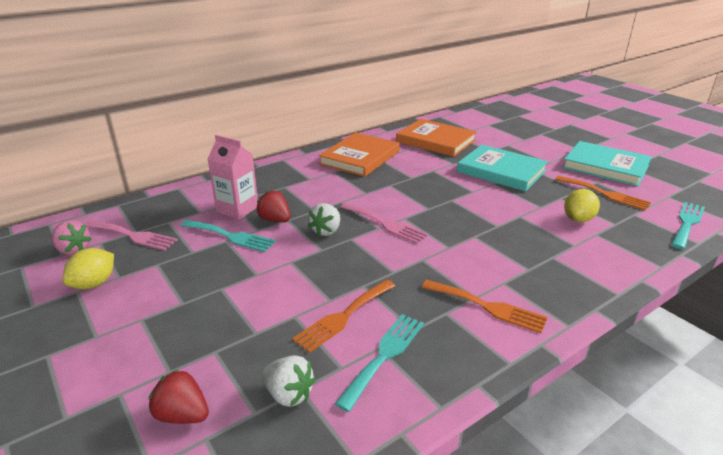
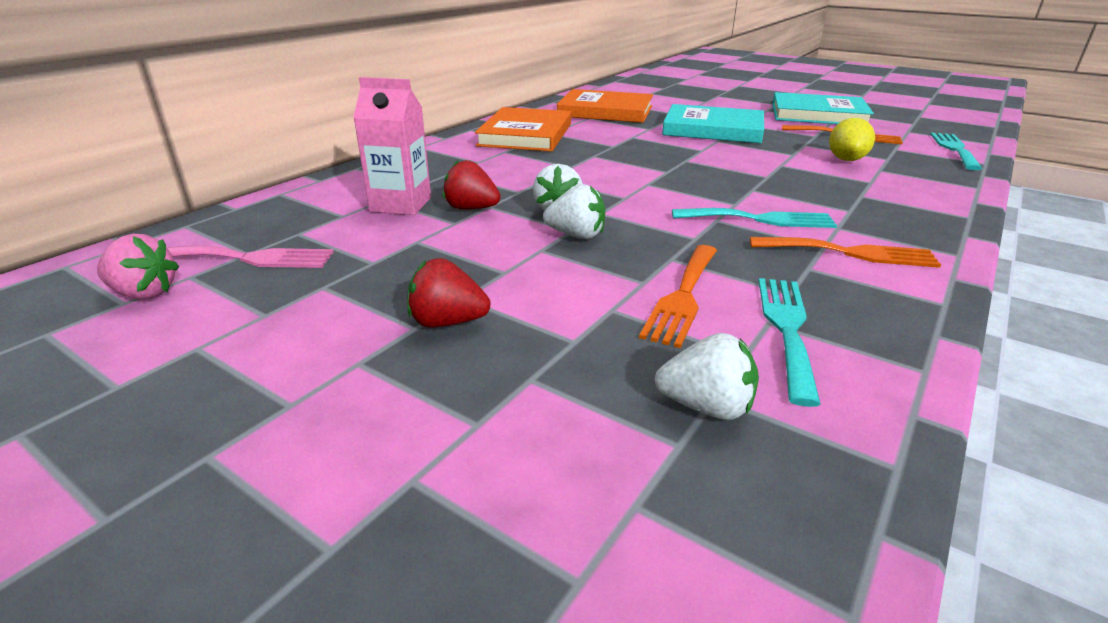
camera: 20 degrees left, 0 degrees up
(94, 284) = (224, 331): yellow lemon -> none
(182, 415) = (562, 481): red strawberry -> red strawberry (447, 322)
(230, 236) = (419, 235): turquoise fork -> turquoise fork (760, 219)
(320, 254) = (576, 235): none -> white strawberry
(385, 224) = (630, 192): pink fork -> none

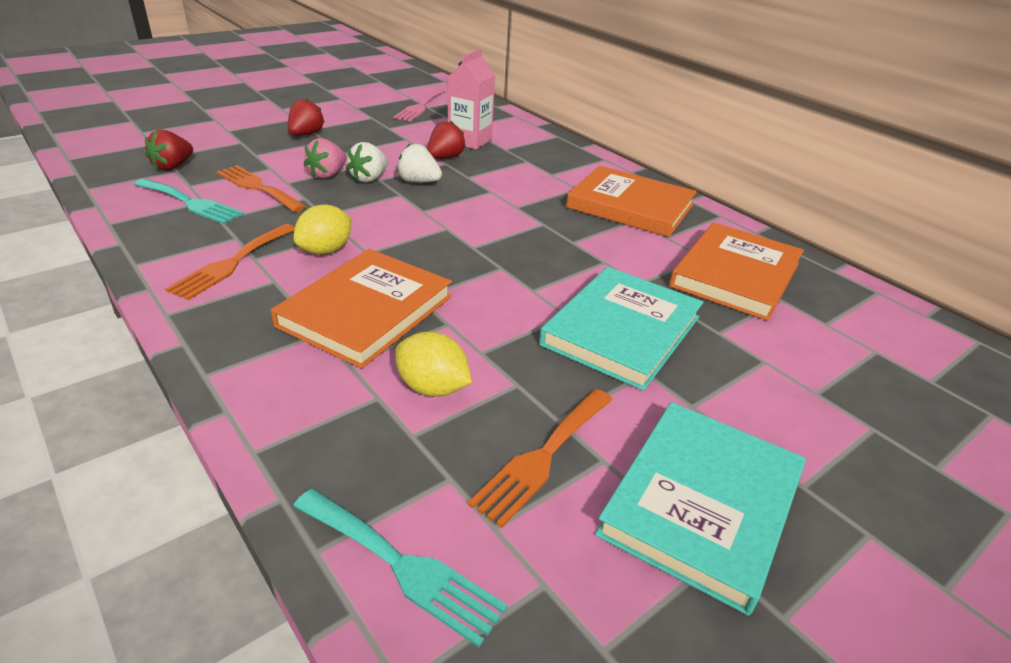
camera: 105 degrees right, 5 degrees up
(144, 293) = (400, 91): pink strawberry -> pink strawberry (327, 175)
(706, 407) = (173, 166): white strawberry -> red strawberry
(760, 219) = (325, 250): turquoise fork -> yellow lemon
(812, 187) = (366, 311): none -> orange book

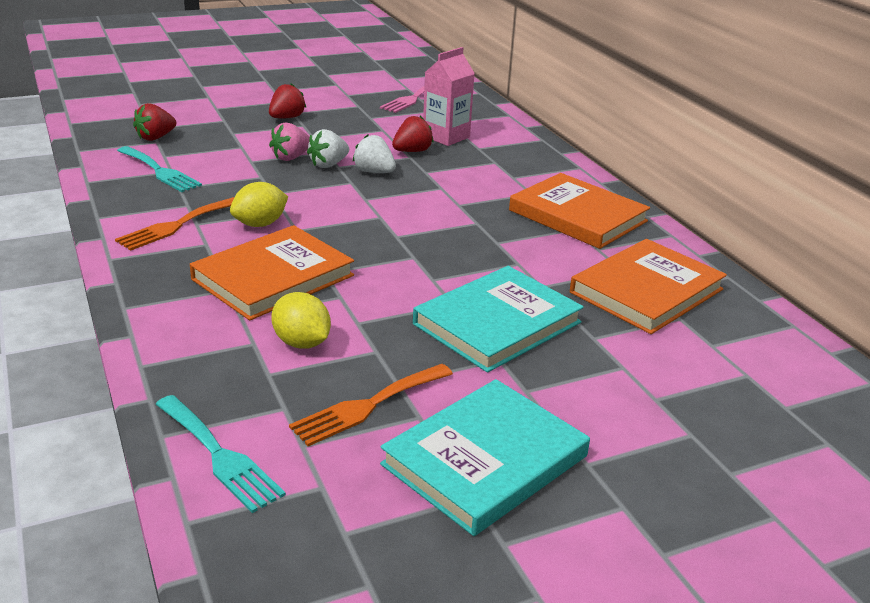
camera: 15 degrees right, 5 degrees down
(257, 187) = (222, 163): orange fork -> none

